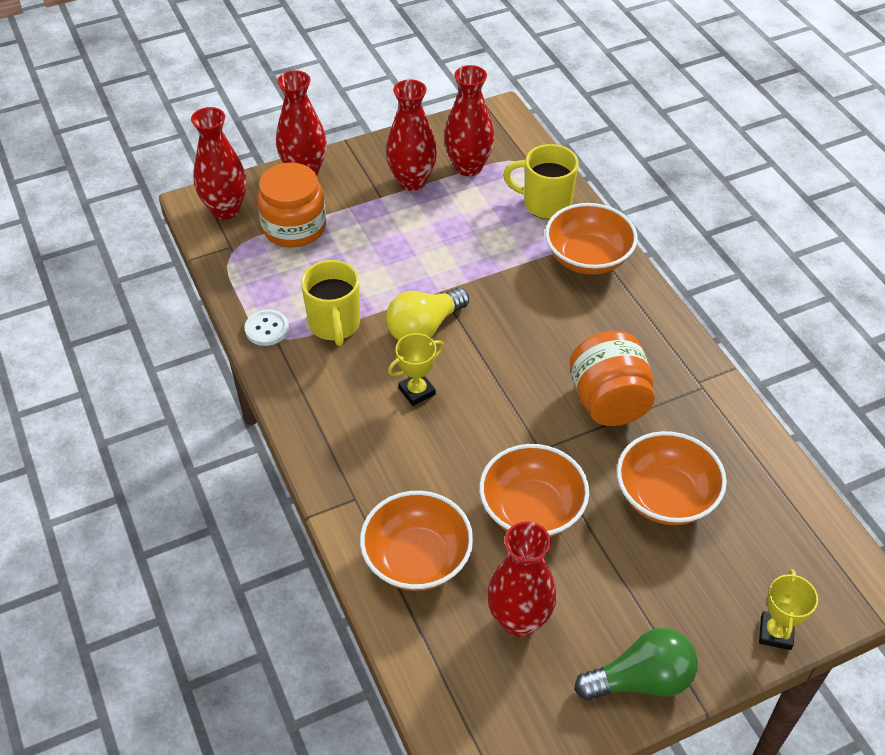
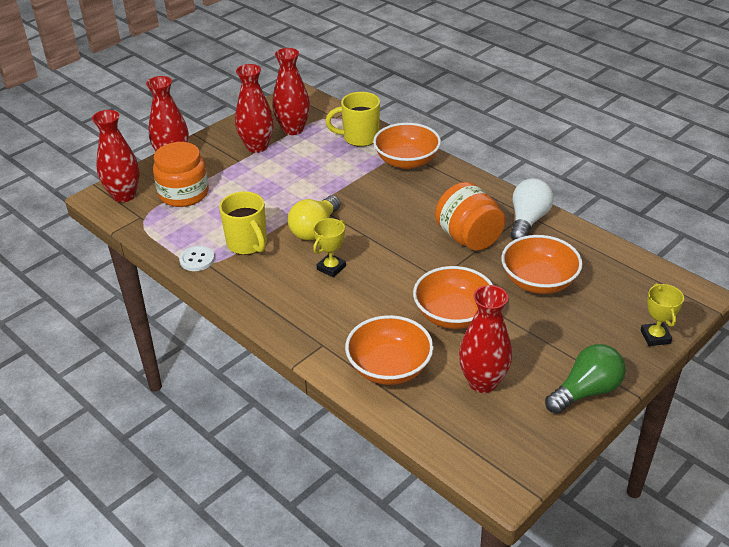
camera: 20 degrees left, 10 degrees down
(700, 399) = (528, 220): none -> white light bulb

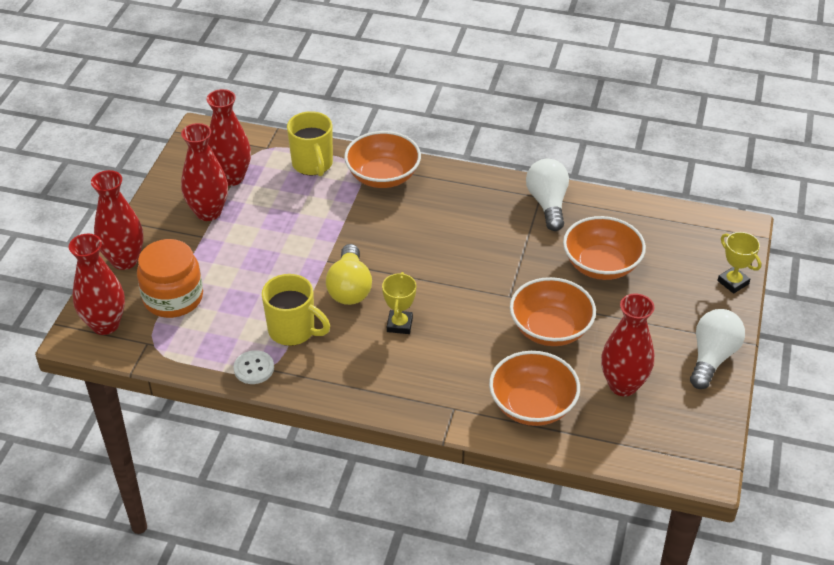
camera: 30 degrees left, 5 degrees up
(359, 138) = (312, 164): yellow mug -> yellow mug turned 75 degrees counterclockwise
(468, 238) = (506, 242): orange jar -> none
(586, 391) = (712, 357): green light bulb -> white light bulb

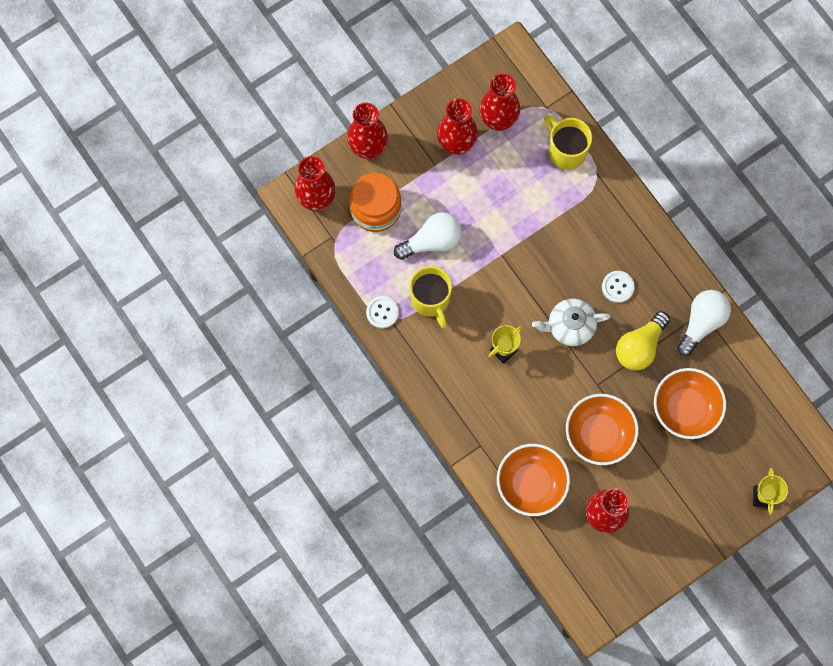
camera: 40 degrees right, 30 degrees up
(312, 164) = (566, 151): yellow mug -> yellow mug turned 120 degrees clockwise
(349, 288) = (497, 292): yellow light bulb -> yellow light bulb (640, 347)
(383, 176) = (606, 203): orange bowl -> none
(440, 272) = (570, 326): none -> white teapot
(452, 222) = (617, 287): none -> white button
(712, 357) = (684, 543): white light bulb -> white light bulb (432, 241)

